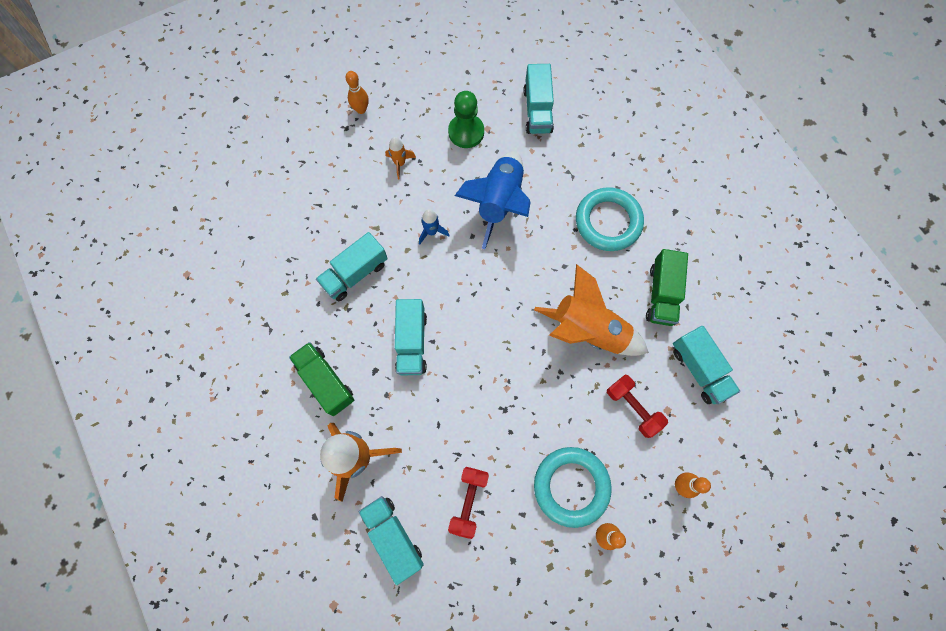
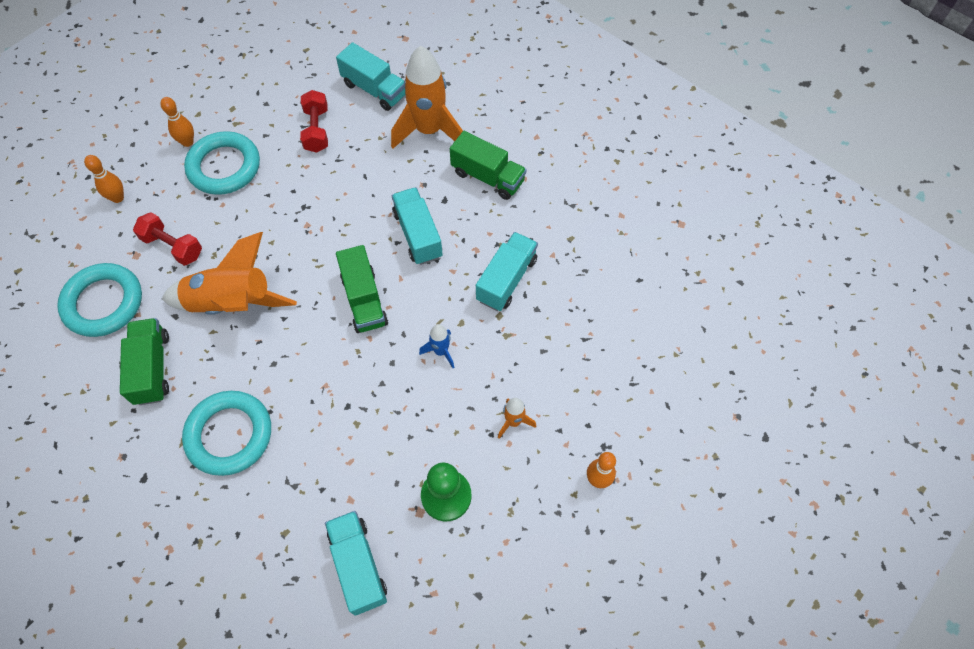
camera: 160 degrees right, 10 degrees down
(477, 296) = (364, 300): none -> green truck
(499, 202) = (372, 413): blue rocket -> none
(699, 369) = (103, 303): turquoise truck -> turquoise ring

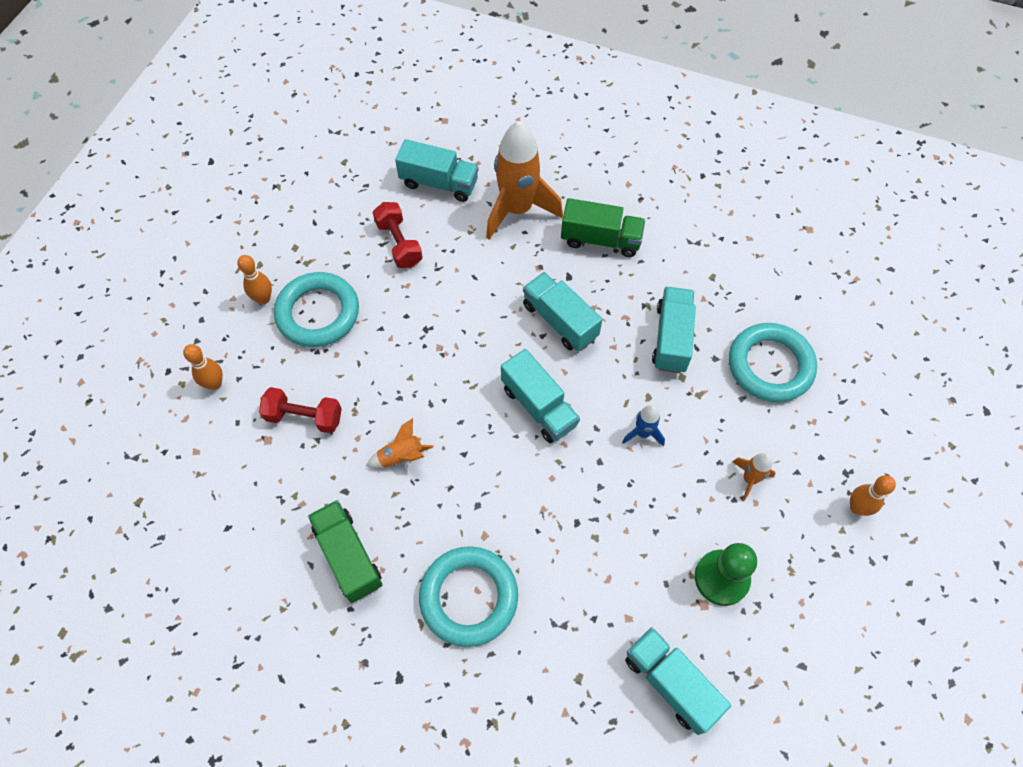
camera: 20 degrees left, 0 degrees up
(103, 303) = (257, 504): turquoise ring -> turquoise ring (770, 365)
(232, 303) = (401, 456): orange rocket -> orange rocket, size x0.45
(364, 300) = (539, 406): green truck -> turquoise truck

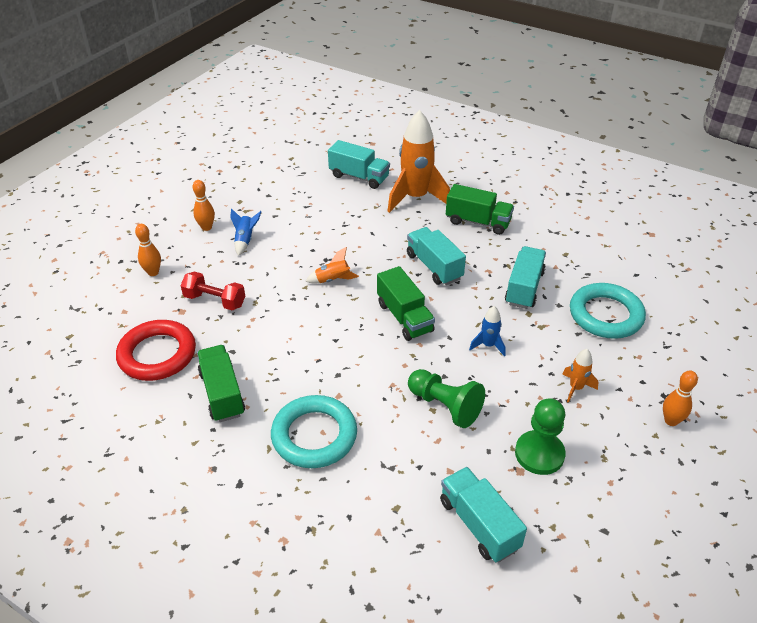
camera: 10 degrees right, 20 degrees down
(255, 511) = (157, 354): none -> red ring
(318, 313) = (245, 240): turquoise ring -> blue rocket
(399, 244) = (319, 207): red dumbbell -> none
(401, 456) = (284, 335): orange rocket -> orange rocket (333, 280)
(539, 406) = (404, 317): turquoise truck -> green truck
(608, 530) = (445, 406): none -> green pawn

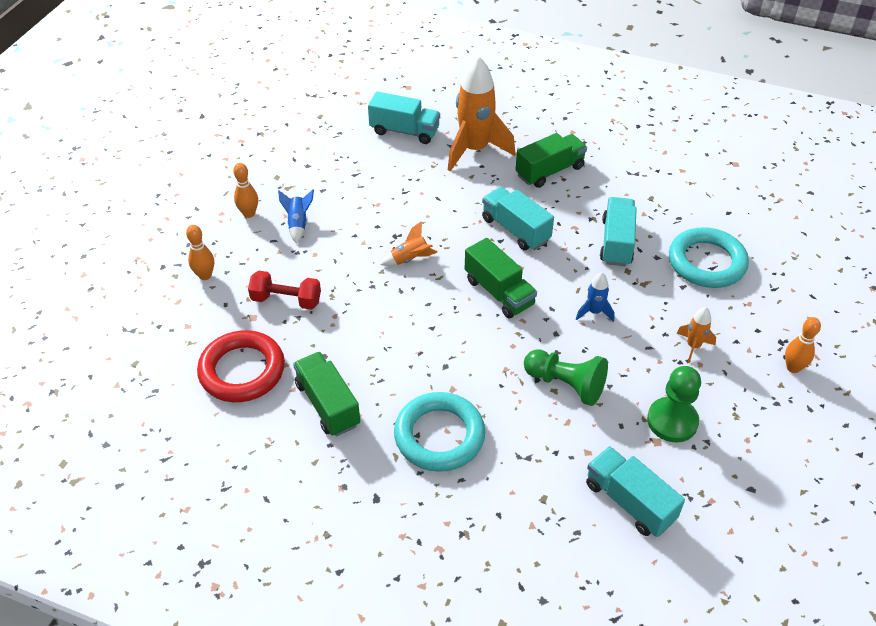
camera: 10 degrees left, 5 degrees up
(478, 222) = (549, 171): green truck -> green truck turned 45 degrees counterclockwise

